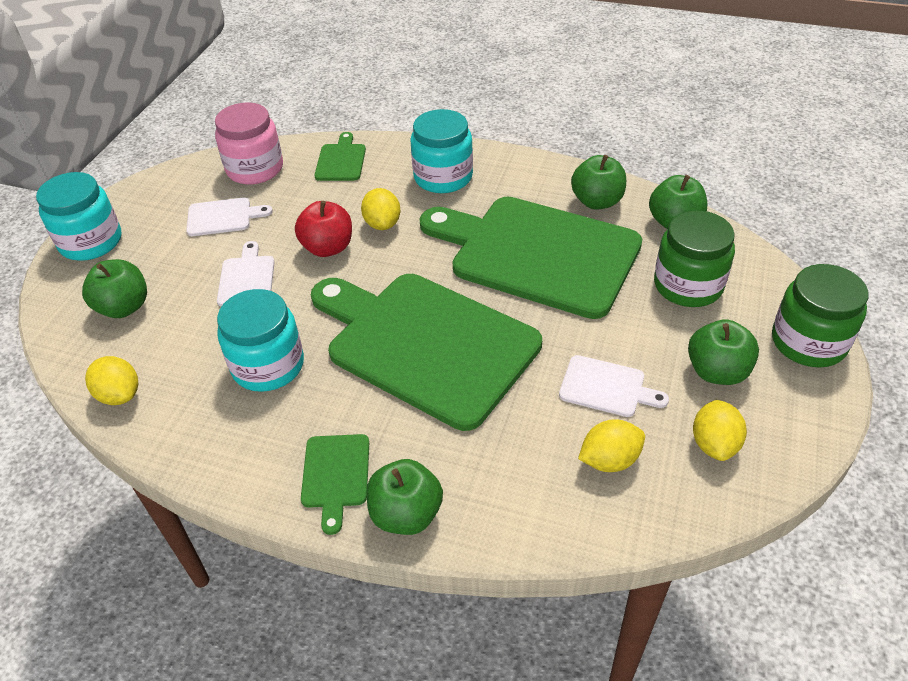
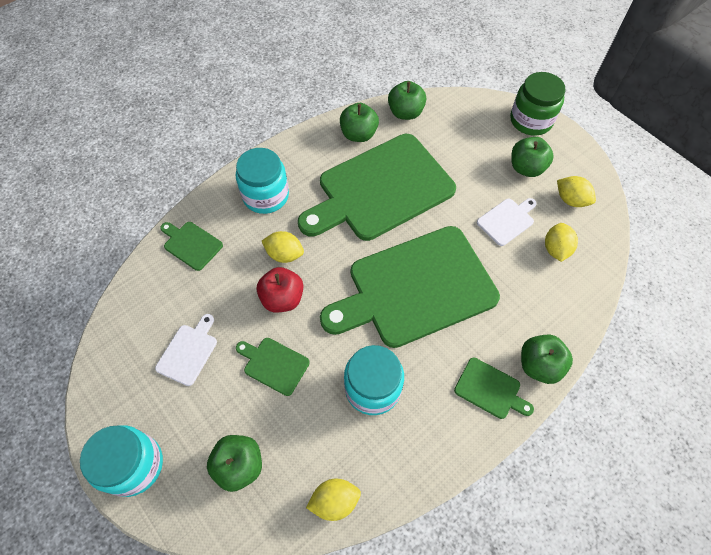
camera: 60 degrees left, 15 degrees up
(247, 278) = (274, 364): white cutting board -> green cutting board
(255, 169) = (147, 304): pink jar -> none
(688, 285) = (458, 139): green jar -> none

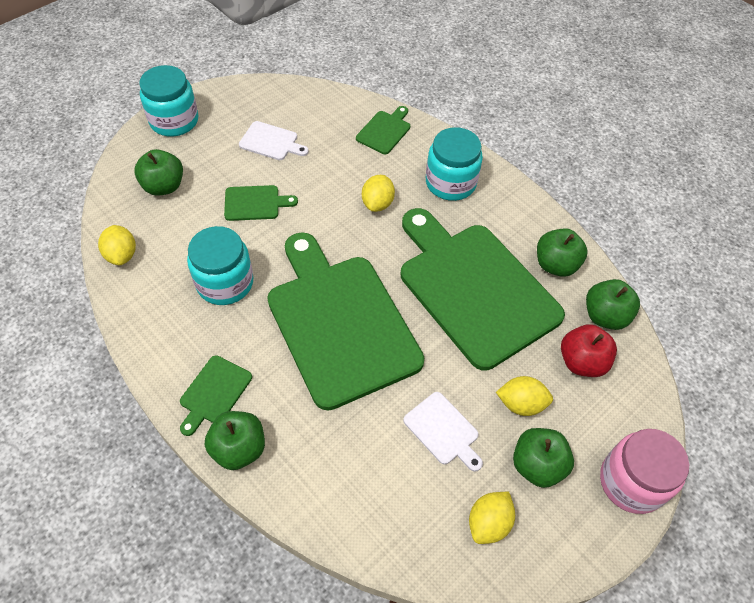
camera: 85 degrees right, 5 degrees down
(274, 364) = (255, 203): green cutting board -> green cutting board turned 60 degrees clockwise
(282, 298) = (325, 205): red apple -> red apple (582, 362)
(531, 120) = (631, 482): green jar -> pink jar
(556, 249) = (402, 490): yellow lemon -> yellow lemon (521, 404)

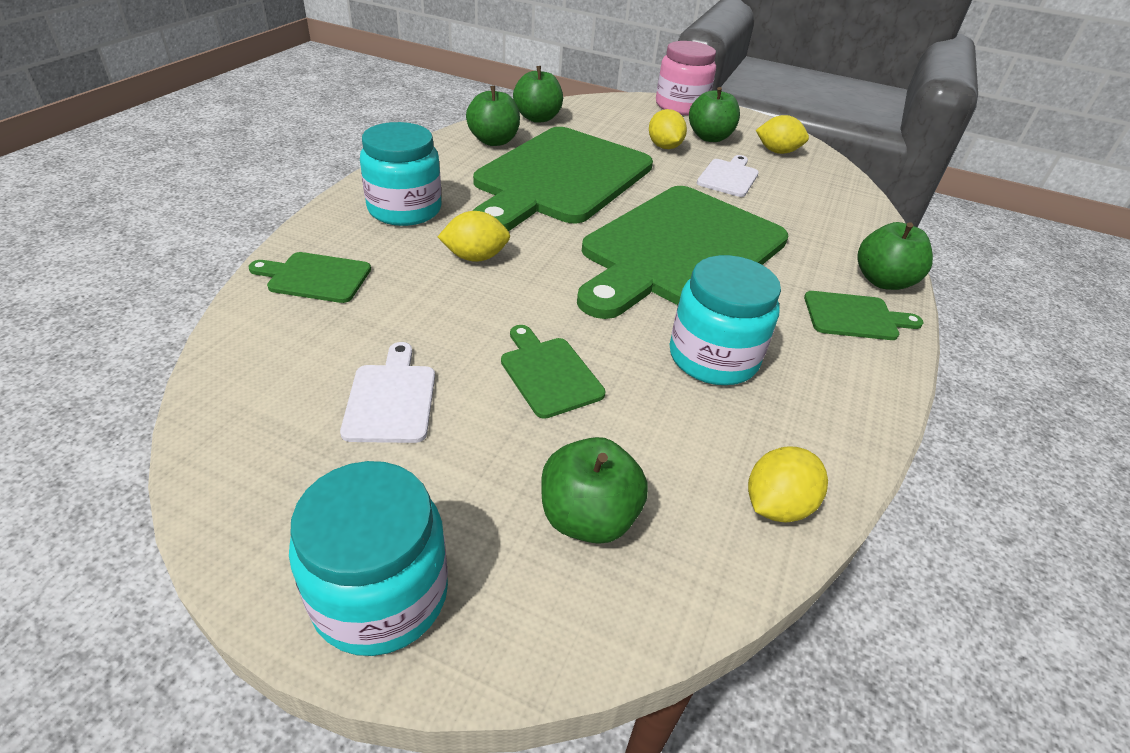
camera: 115 degrees left, 15 degrees down
(582, 362) = (596, 125): red apple -> none

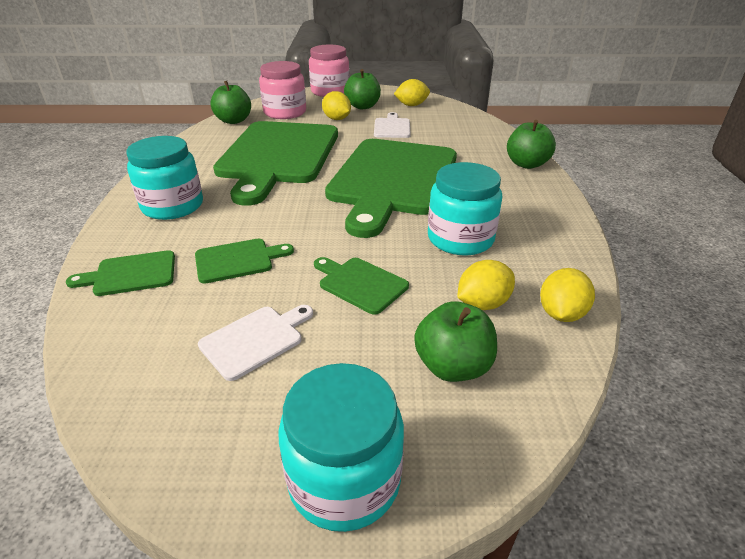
camera: 20 degrees left, 5 degrees down
(391, 399) = (255, 340): white cutting board -> white cutting board turned 75 degrees clockwise
(475, 257) = (252, 223): yellow lemon -> yellow lemon (482, 303)
(494, 141) = (211, 143): green apple -> none
(605, 122) = (285, 112): none -> pink jar
(855, 317) = (525, 189): green cutting board -> green cutting board (238, 260)

